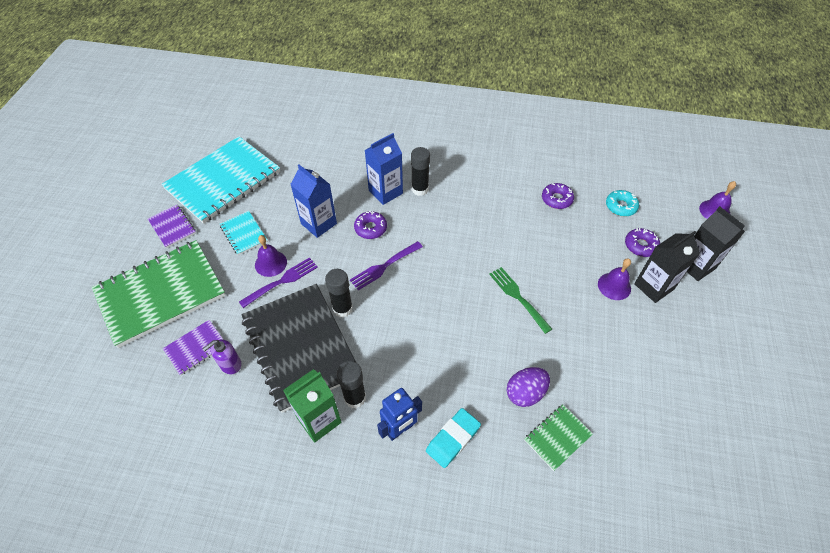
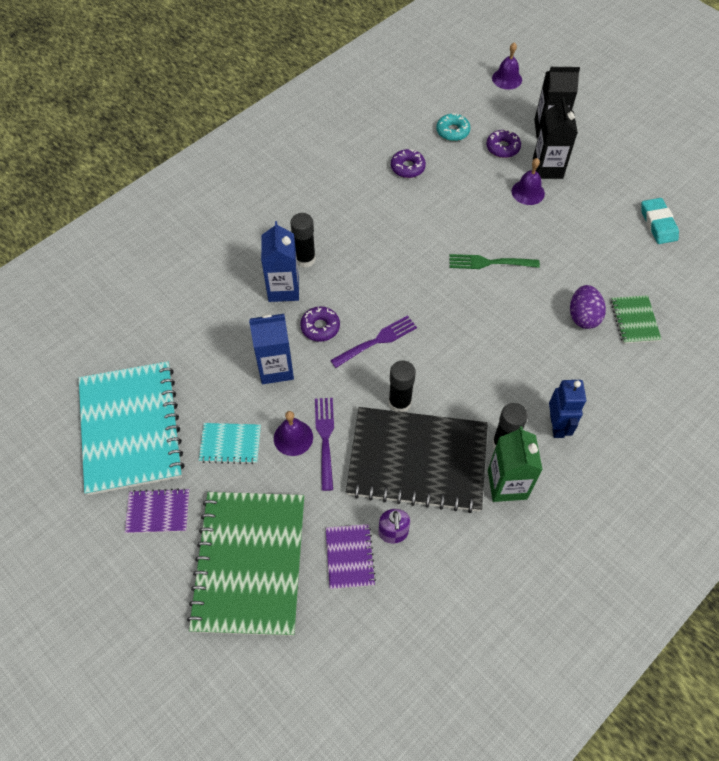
camera: 55 degrees left, 5 degrees up
(384, 266) = (376, 341): purple fork -> purple fork turned 120 degrees counterclockwise
(453, 439) = (591, 392): turquoise eraser -> turquoise eraser (658, 224)

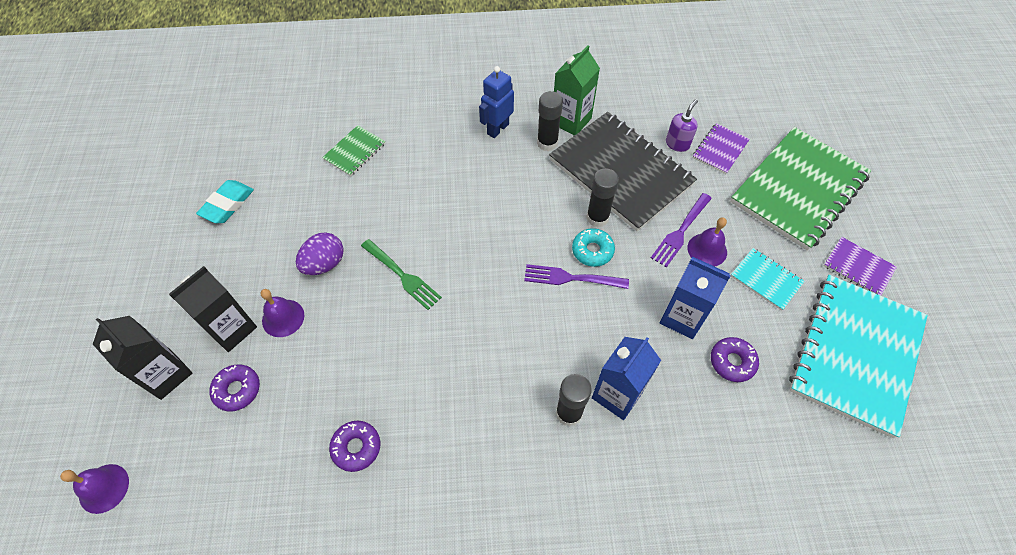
camera: 140 degrees left, 0 degrees up
(320, 327) = (611, 327): purple donut -> purple donut (732, 362)
(452, 131) = (255, 458): turquoise donut -> turquoise donut (592, 251)
(583, 316) = (387, 180): purple egg -> purple egg (324, 264)

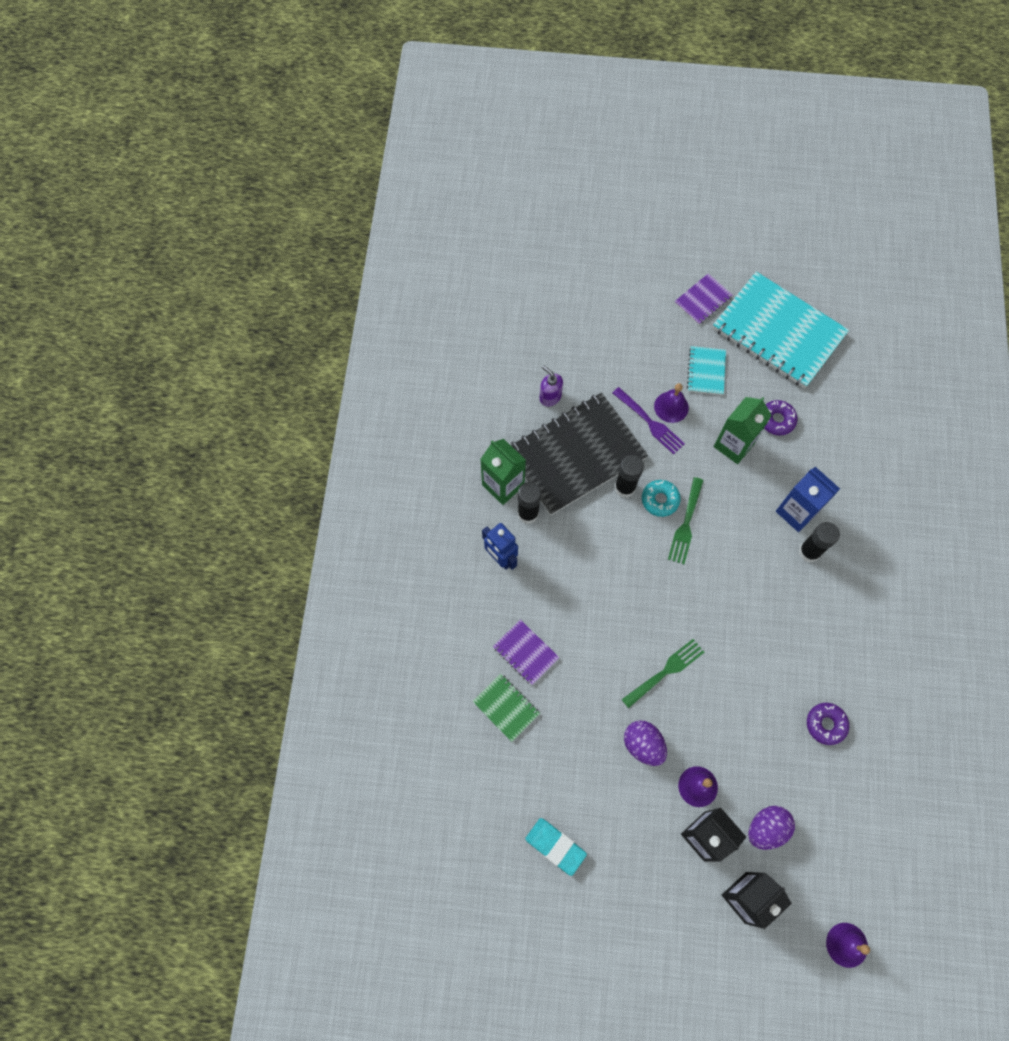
camera: 80 degrees left, 10 degrees up
(237, 390) = (766, 828): purple donut -> purple egg
(572, 278) = (686, 523): purple fork -> green fork
(682, 317) = (734, 445): blue carton -> green carton
(720, 150) = (563, 363): purple notebook -> purple notebook (525, 653)
(766, 279) = (706, 371): turquoise notebook -> turquoise notebook turned 45 degrees counterclockwise
(798, 189) = (619, 315): green notebook -> none

